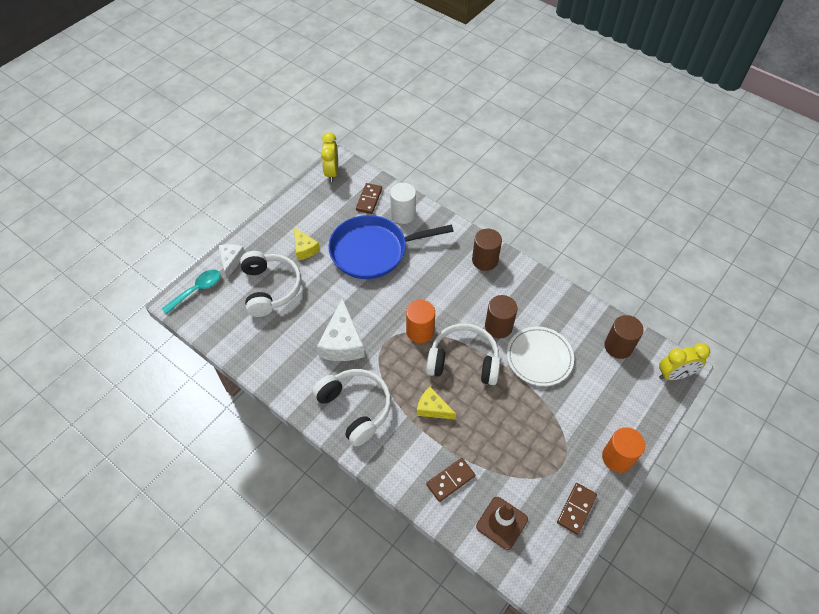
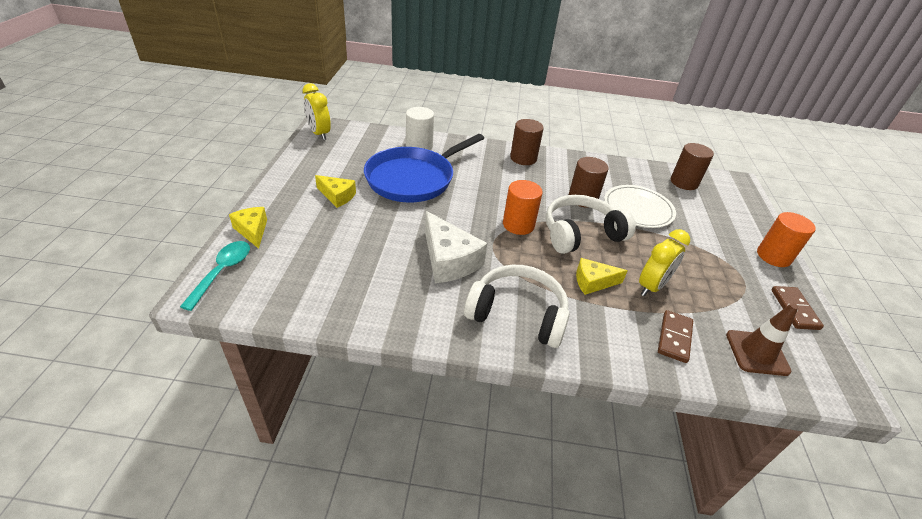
camera: 35 degrees left, 15 degrees down
(231, 261) = (252, 231): white cheese -> yellow cheese
(270, 288) = (323, 240): white headphones -> none
(369, 199) = (375, 144): brown domino -> none
(674, 374) = (740, 187): yellow clock -> yellow clock (652, 286)

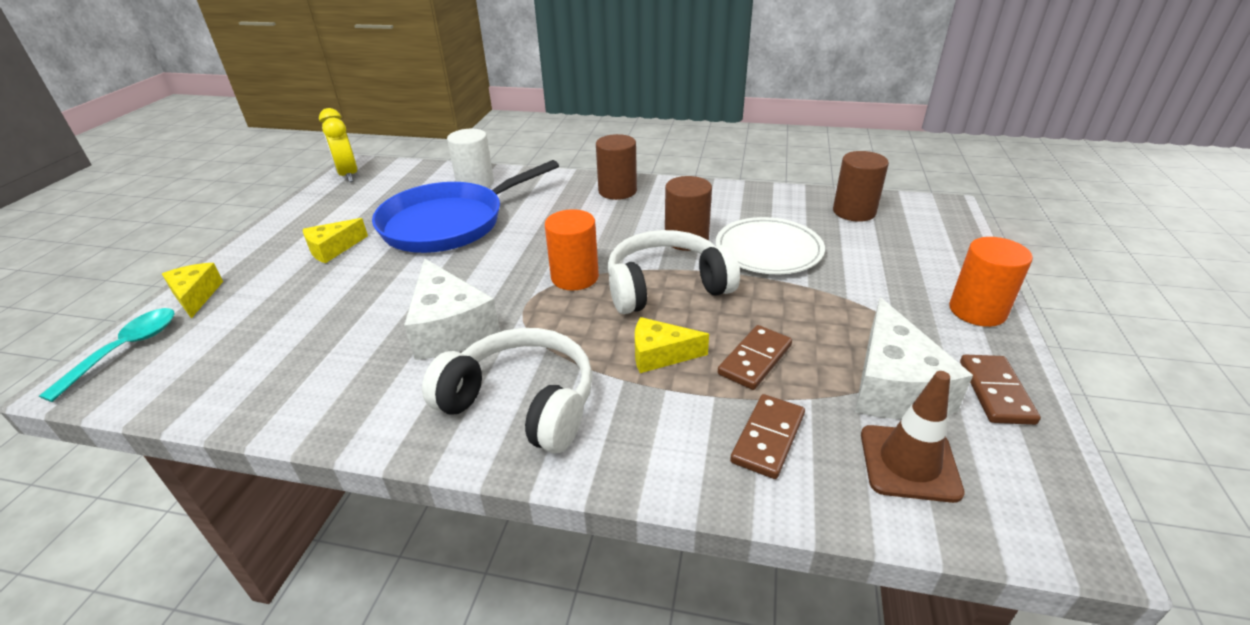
camera: 10 degrees right, 5 degrees down
(337, 196) = (333, 249): yellow cheese -> yellow cheese turned 105 degrees clockwise
(652, 286) = (755, 359): yellow clock -> brown domino
(737, 304) = (894, 385): none -> white cheese

